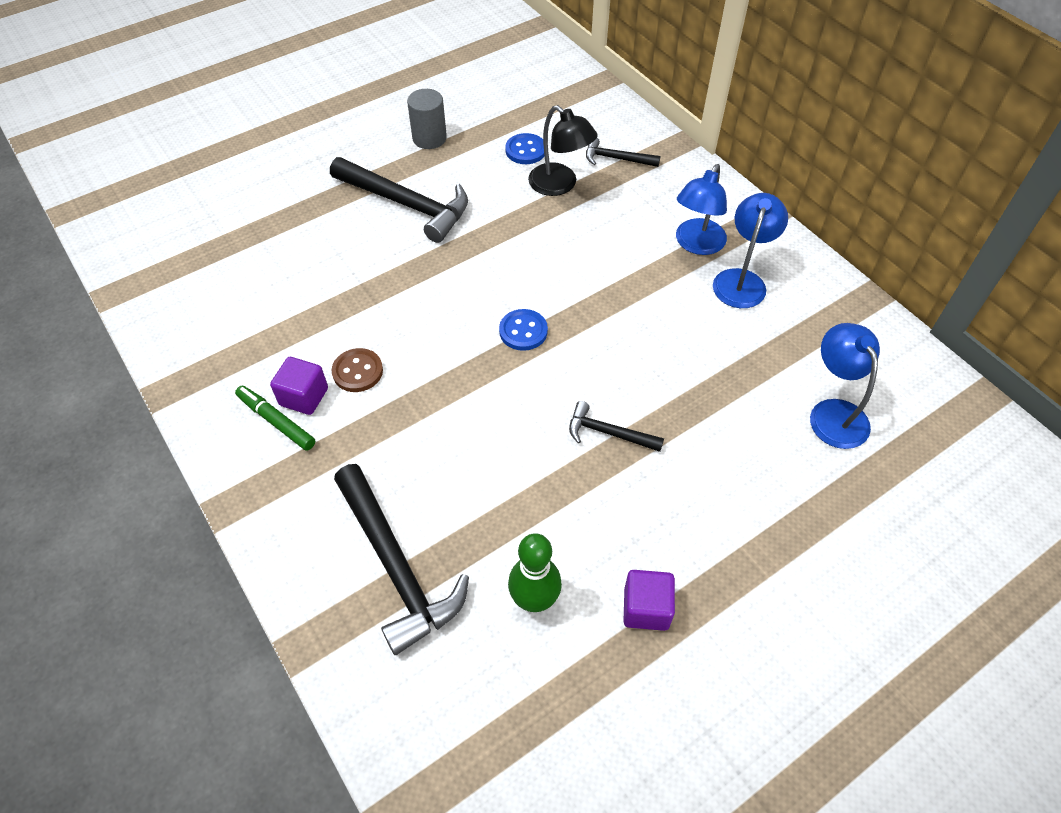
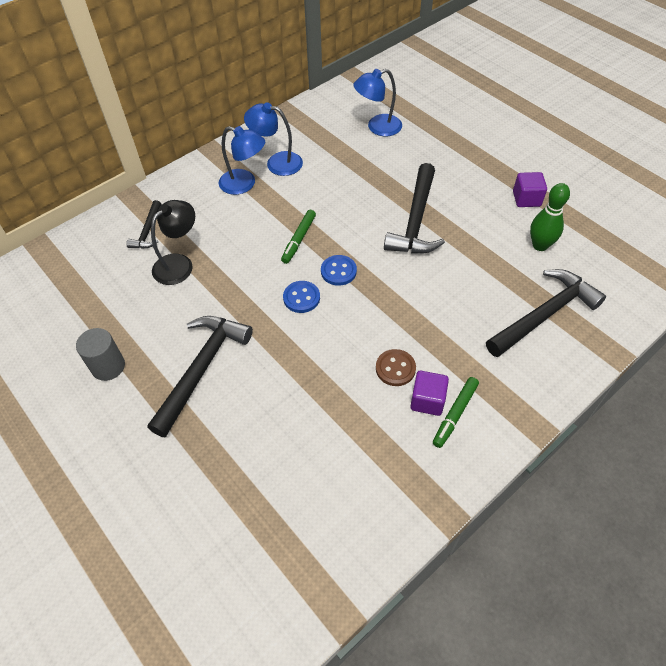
camera: 95 degrees left, 0 degrees up
(525, 150) = (132, 291): blue button -> blue button (301, 298)
(585, 294) = (298, 239): none -> green marker
(608, 432) = (415, 220): black hammer -> black hammer, size x1.92

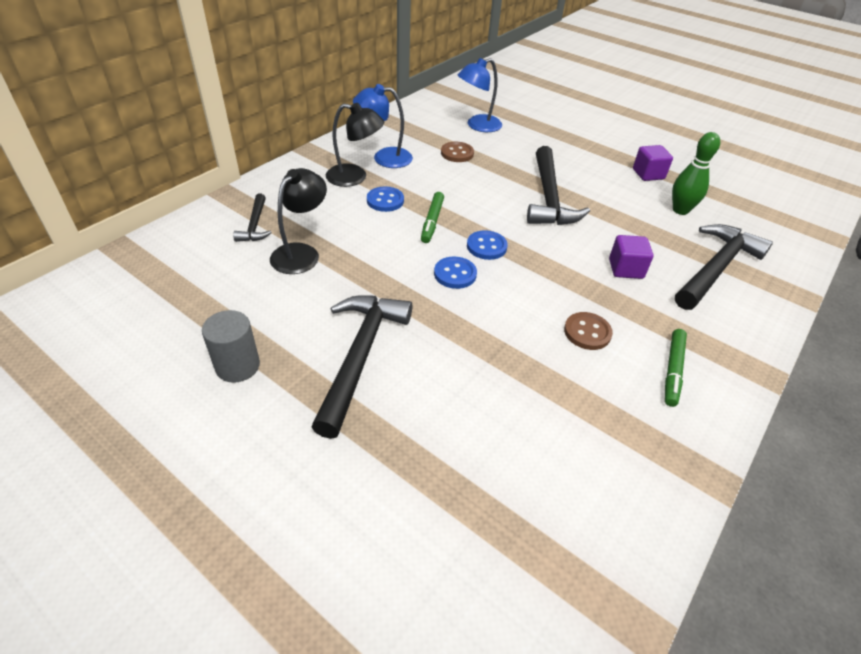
camera: 15 degrees left, 10 degrees down
(244, 184) = (355, 177): blue lamp -> black lamp
(264, 213) = (385, 200): none -> blue button
(346, 161) = (457, 153): none -> brown button
(427, 400) = (636, 360): purple cube -> purple cube (625, 269)

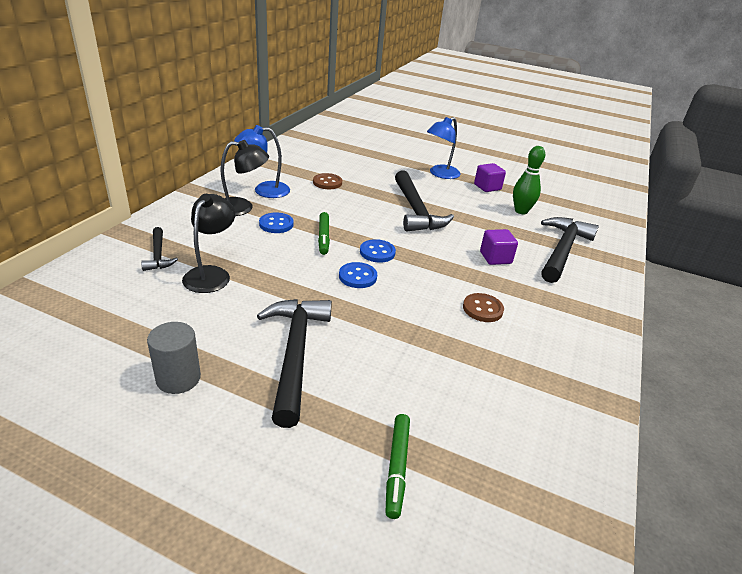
camera: 15 degrees left, 10 degrees down
(478, 126) = (338, 160): blue lamp -> blue lamp (440, 174)
(672, 370) = (558, 329): green marker -> green marker (396, 468)

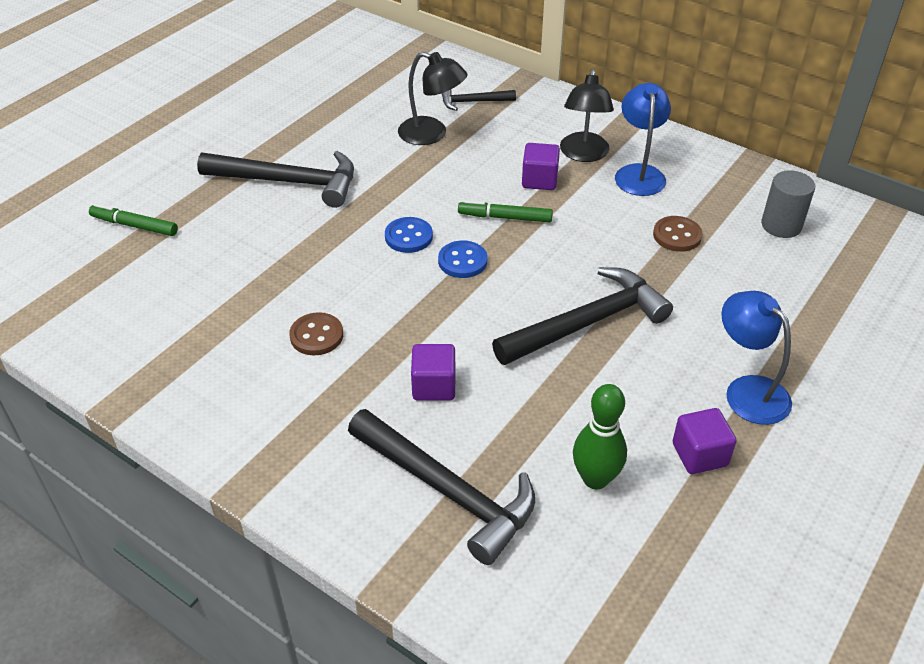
camera: 105 degrees right, 10 degrees up
(178, 378) = (281, 122): grey cylinder -> grey cylinder (781, 225)
(276, 224) = (539, 180): blue button -> purple cube
(415, 210) = (587, 323): black hammer -> black hammer turned 150 degrees clockwise

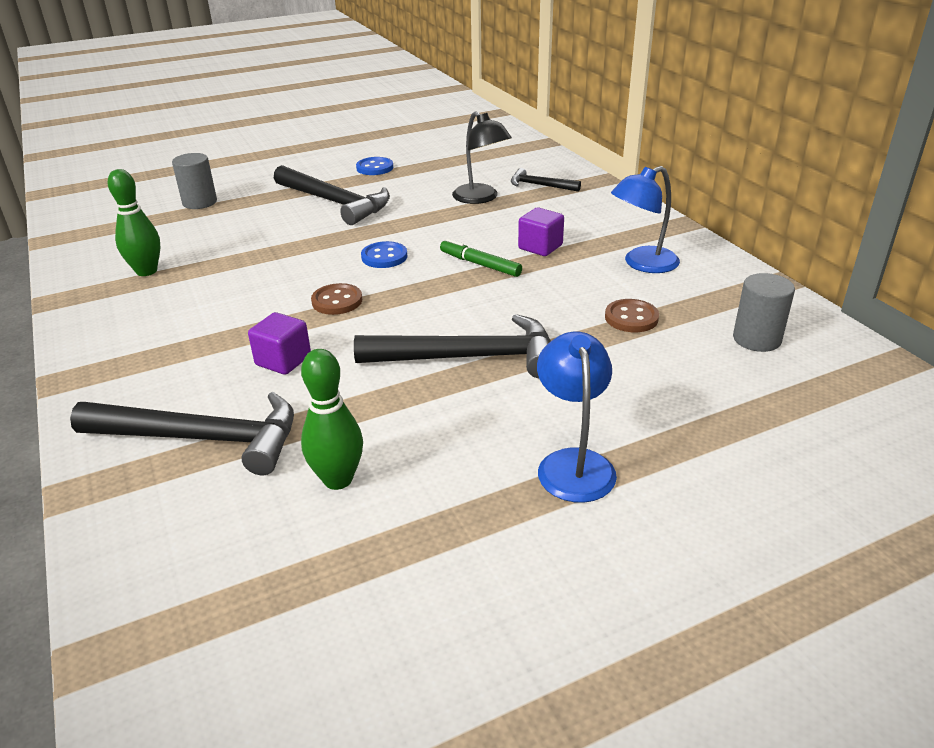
camera: 30 degrees right, 10 degrees down
(134, 225) = (200, 202): green marker -> grey cylinder
(180, 335) = (146, 271): none -> green bowling pin
(316, 336) = (237, 299): brown button -> brown button (337, 301)
(447, 491) = (202, 439): black hammer -> black hammer turned 60 degrees counterclockwise
(462, 261) = (409, 284): blue button -> blue button (375, 168)
(583, 154) = (601, 239): black lamp -> none
(639, 173) = (642, 264): blue lamp -> blue lamp turned 150 degrees counterclockwise
(699, 454) = (462, 499): purple cube -> none

